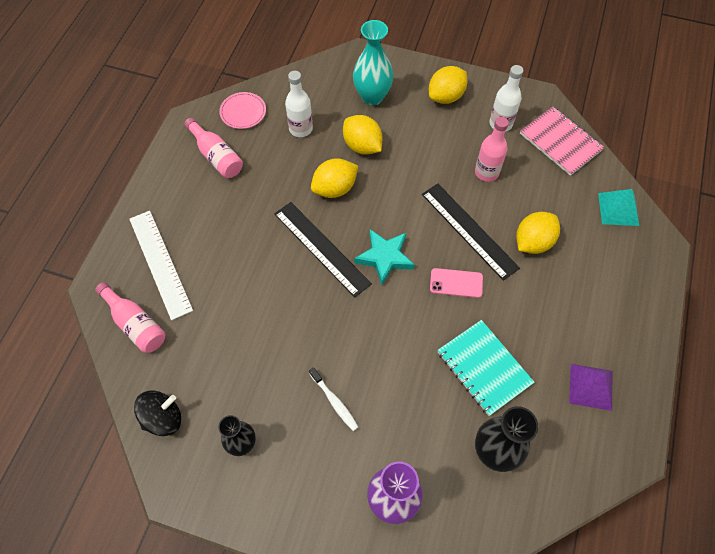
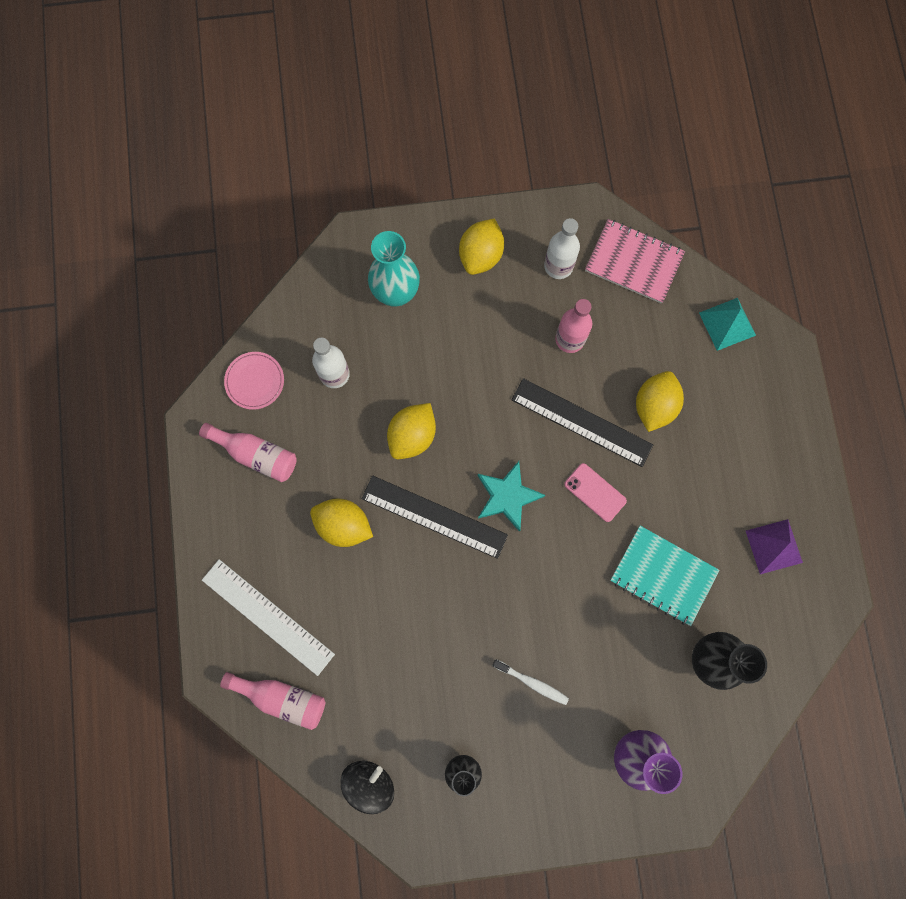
camera: 25 degrees left, 15 degrees up
(362, 146) = (416, 366): yellow lemon -> yellow lemon (343, 525)
(456, 283) = (595, 492): pink phone -> pink phone turned 60 degrees clockwise

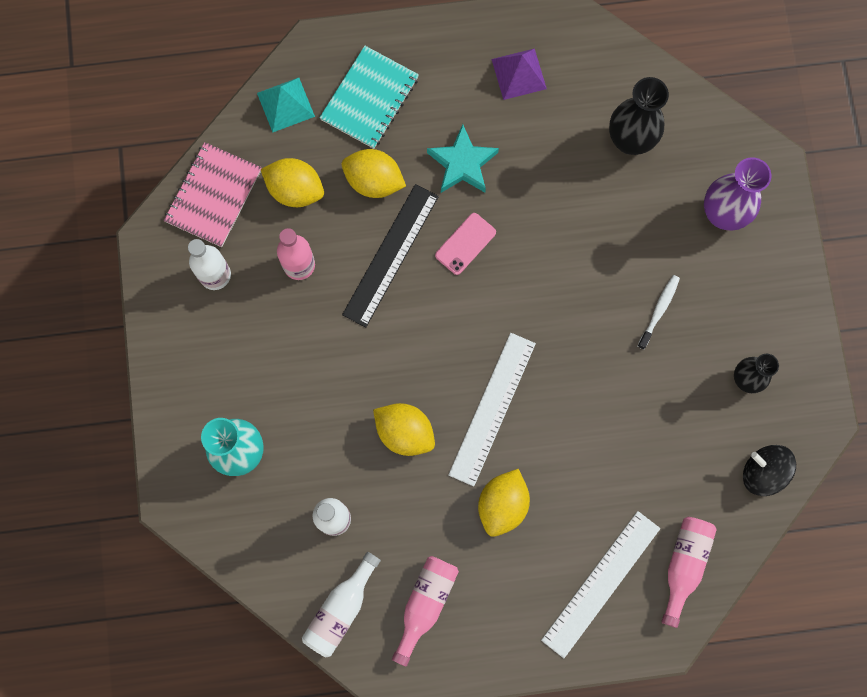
camera: 90 degrees left, 0 degrees up
(255, 381) = (341, 609): pink plate -> white bottle
(434, 517) = (492, 408): black ruler -> white ruler
(481, 255) = (199, 358): yellow lemon -> yellow lemon (295, 190)
(507, 496) = (470, 333): turquoise star -> turquoise star (462, 164)
(663, 575) = (549, 180): turquoise notebook -> turquoise notebook (369, 98)

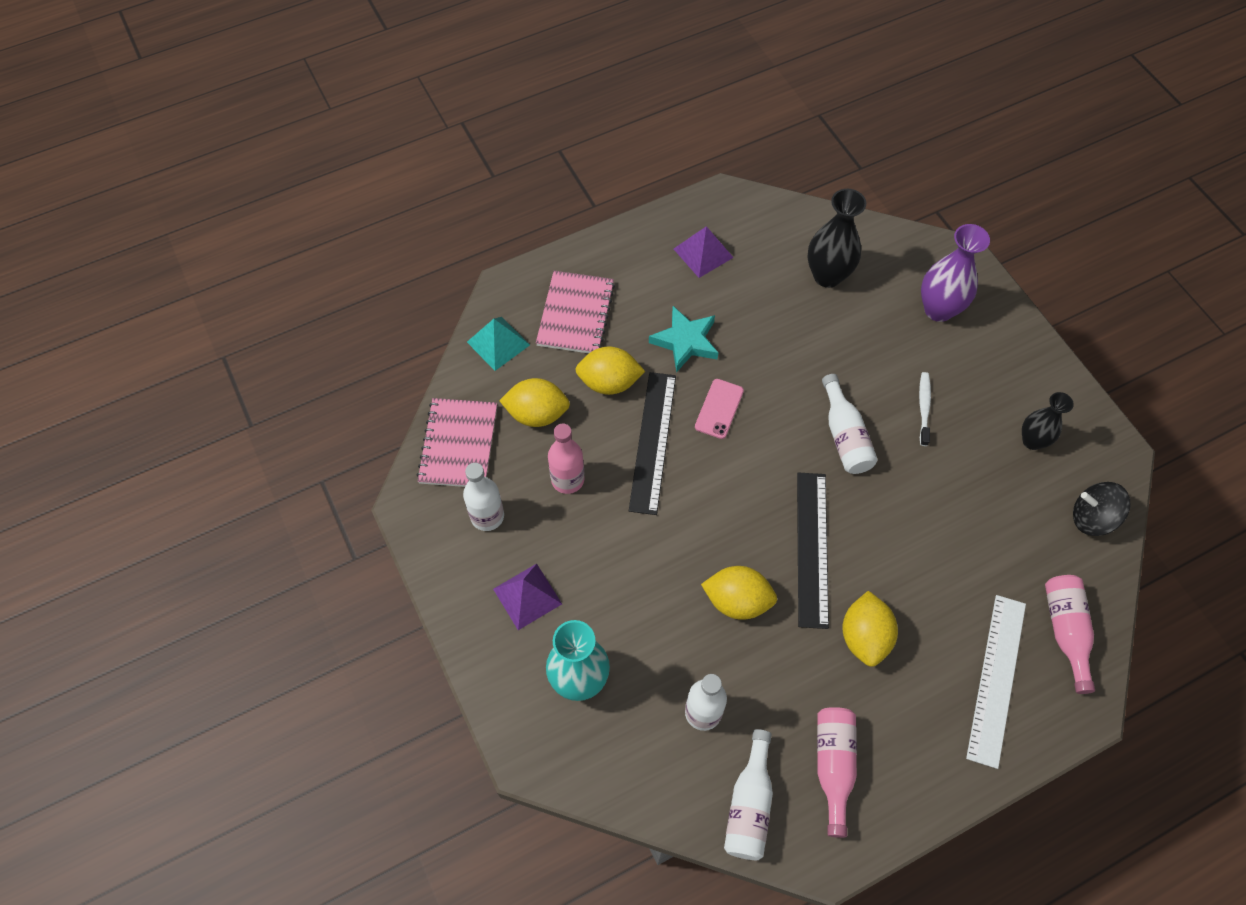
camera: 20 degrees left, 15 degrees down
(223, 362) = (527, 596): none -> purple pyramid
(369, 98) = (575, 314): turquoise notebook -> pink notebook
(492, 408) = (812, 548): white ruler -> black ruler
(571, 312) = (844, 436): none -> white bottle

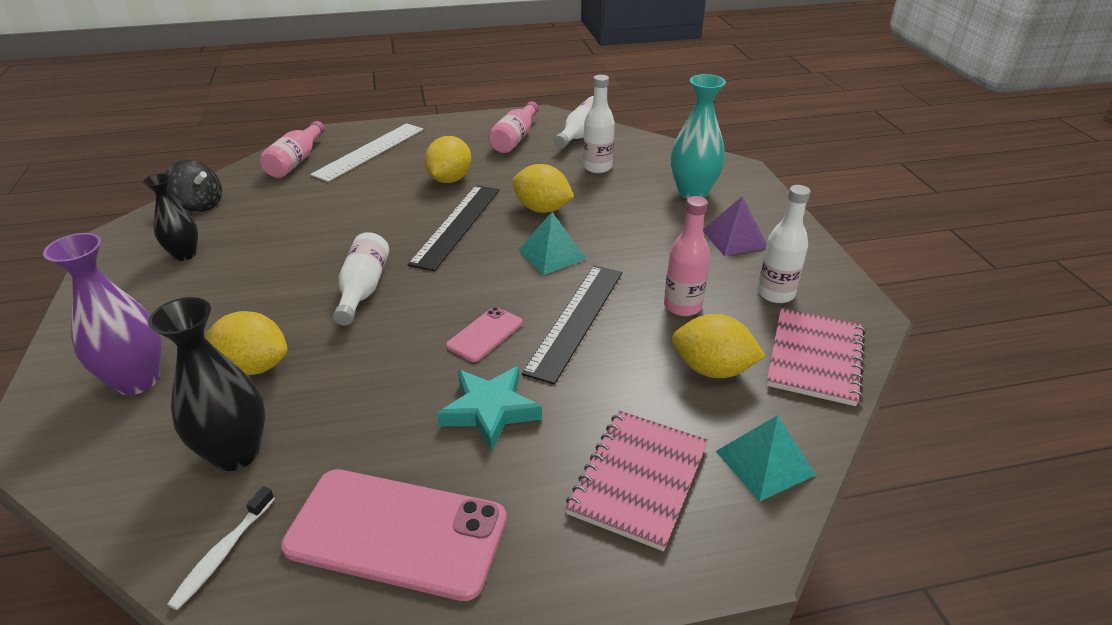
camera: 165 degrees left, 25 degrees down
(609, 382) = (610, 384): yellow lemon -> yellow lemon (254, 366)
(701, 524) = (552, 254): none -> turquoise pyramid
(703, 253) = (396, 533): purple pyramid -> pink phone
(924, 407) = (260, 295): white toothbrush -> white toothbrush (222, 554)

